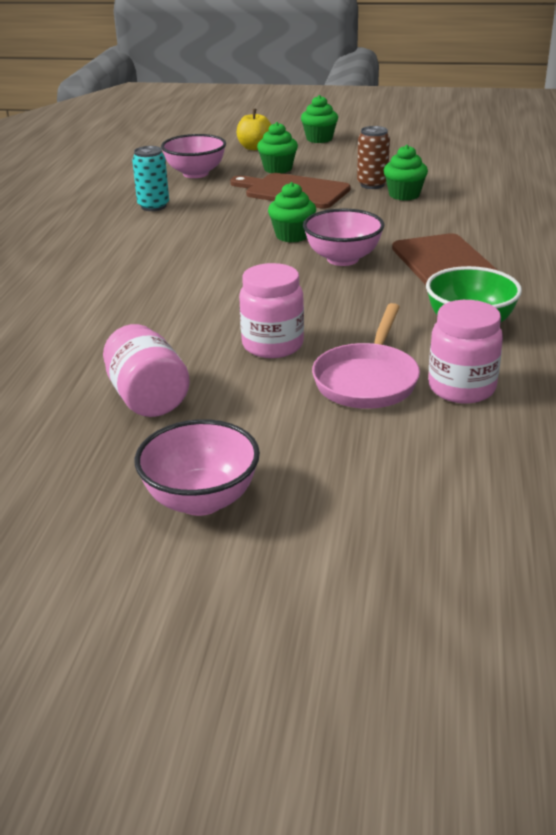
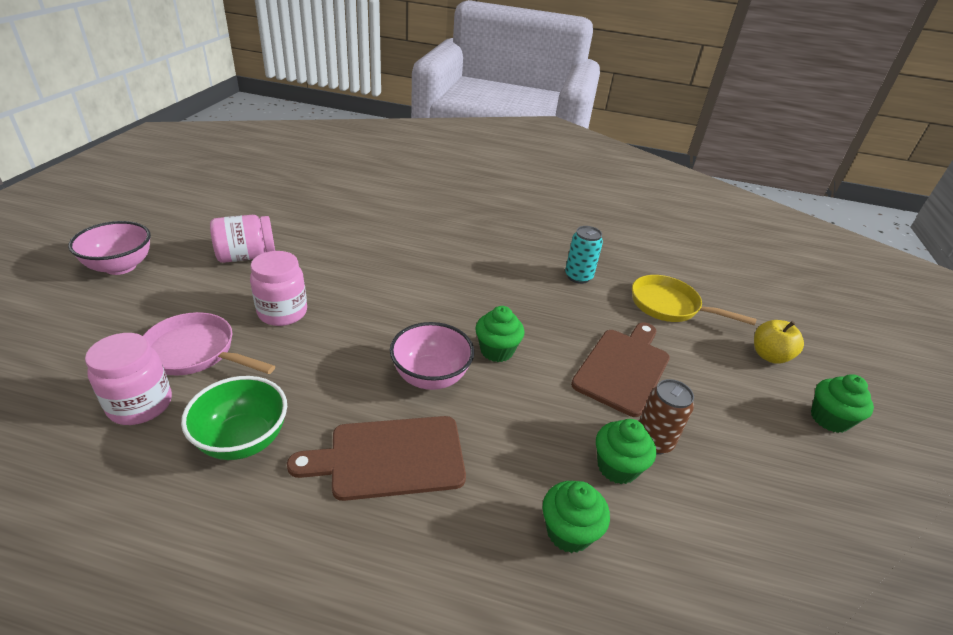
camera: 90 degrees right, 5 degrees up
(195, 174) = (669, 306): pink bowl -> yellow pan
(278, 169) = (697, 365): green cupcake -> green cupcake (568, 532)

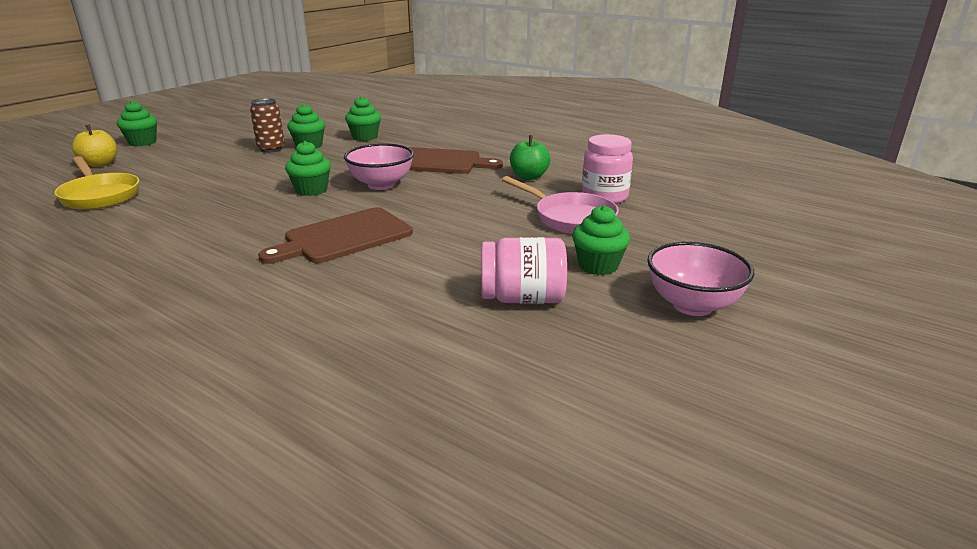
camera: 155 degrees left, 10 degrees down
(182, 292) = (598, 266): none -> green cupcake
(243, 440) = (529, 176): green bowl -> green apple
(282, 312) = (487, 235): pink jar -> none
(578, 277) = (134, 226): turquoise can -> none
(623, 368) = (227, 172): brown cutting board -> brown cutting board (344, 237)

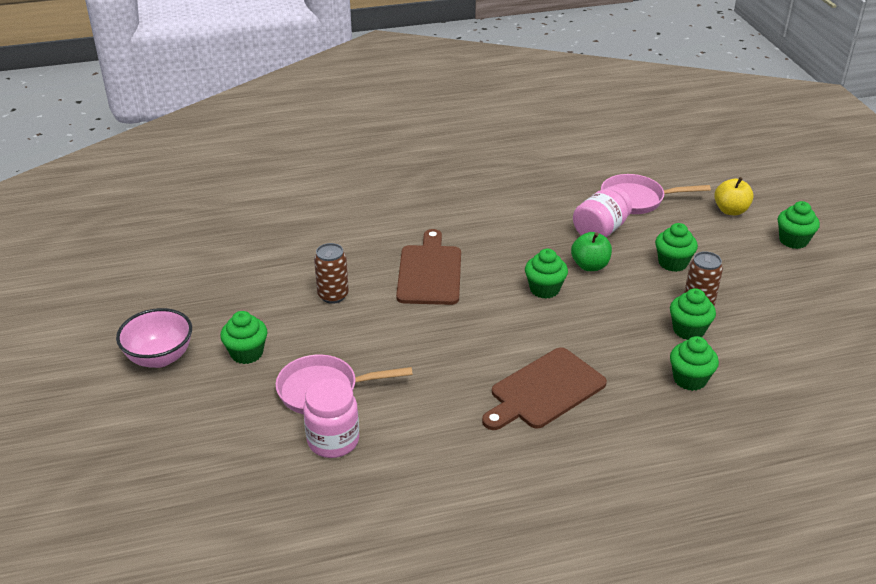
camera: 130 degrees right, 10 degrees up
(100, 195) = (637, 199): yellow pan -> pink pan
(216, 164) = (673, 263): none -> green cupcake
(381, 185) = (517, 328): pink bowl -> none
(450, 265) = (333, 295): none -> brown can
(522, 298) = (259, 301): pink jar -> pink jar (600, 230)
(529, 176) = (436, 426): green apple -> green apple (590, 265)

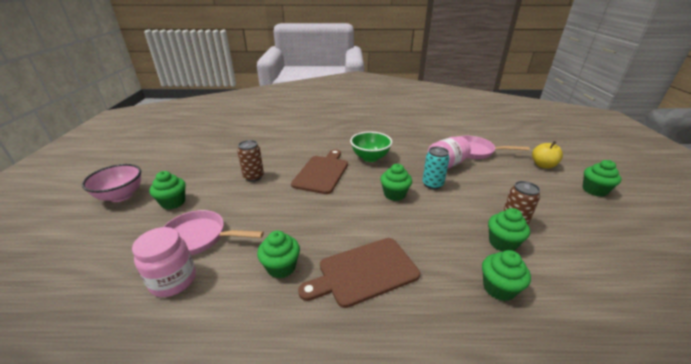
camera: 15 degrees right, 5 degrees down
(488, 235) = (370, 157): none -> green bowl
(590, 265) = (432, 184): green apple -> turquoise can
(673, 263) = (495, 191): green cupcake -> green cupcake (281, 267)

